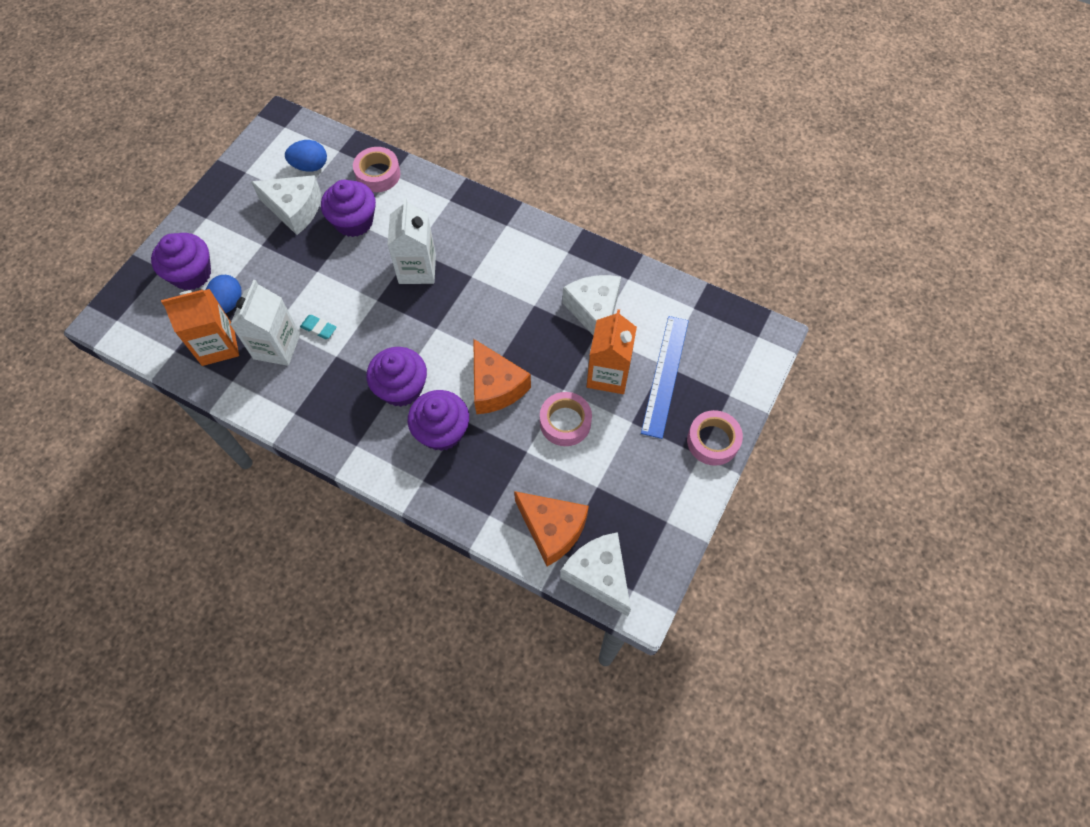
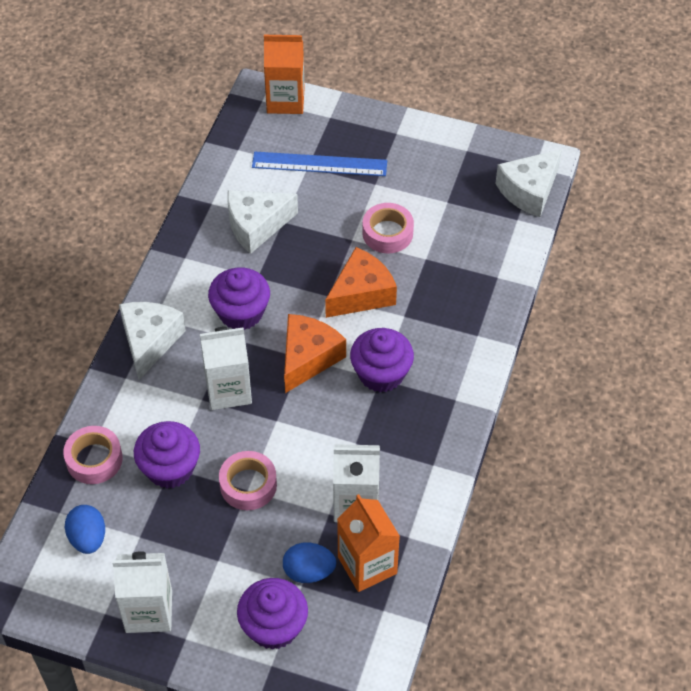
camera: 100 degrees left, 10 degrees down
(236, 198) = (149, 611): none -> white carton
(294, 209) = (159, 538): white cheese -> white cheese (149, 341)
(319, 328) = (324, 468): turquoise eraser -> none
(442, 431) = (421, 329): purple cupcake -> purple cupcake (241, 313)
(552, 529) = (497, 228): orange cheese -> orange cheese (308, 358)
(608, 374) = (327, 207): orange carton -> orange carton (285, 100)
(713, 441) = (380, 125): pink tape -> pink tape (248, 485)

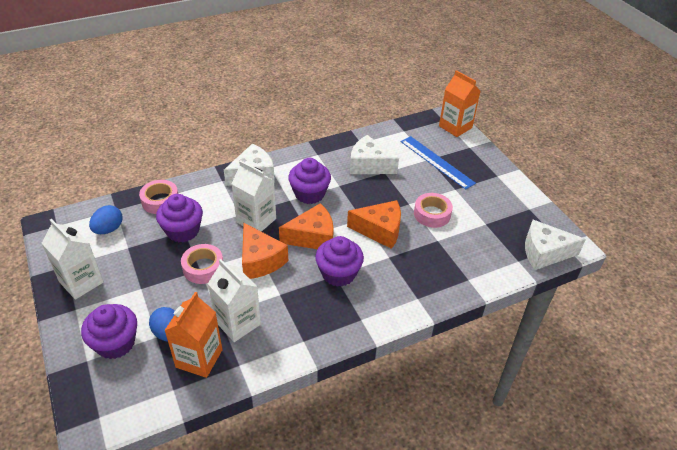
camera: 45 degrees right, 10 degrees down
(292, 427) = (260, 260): none -> orange cheese

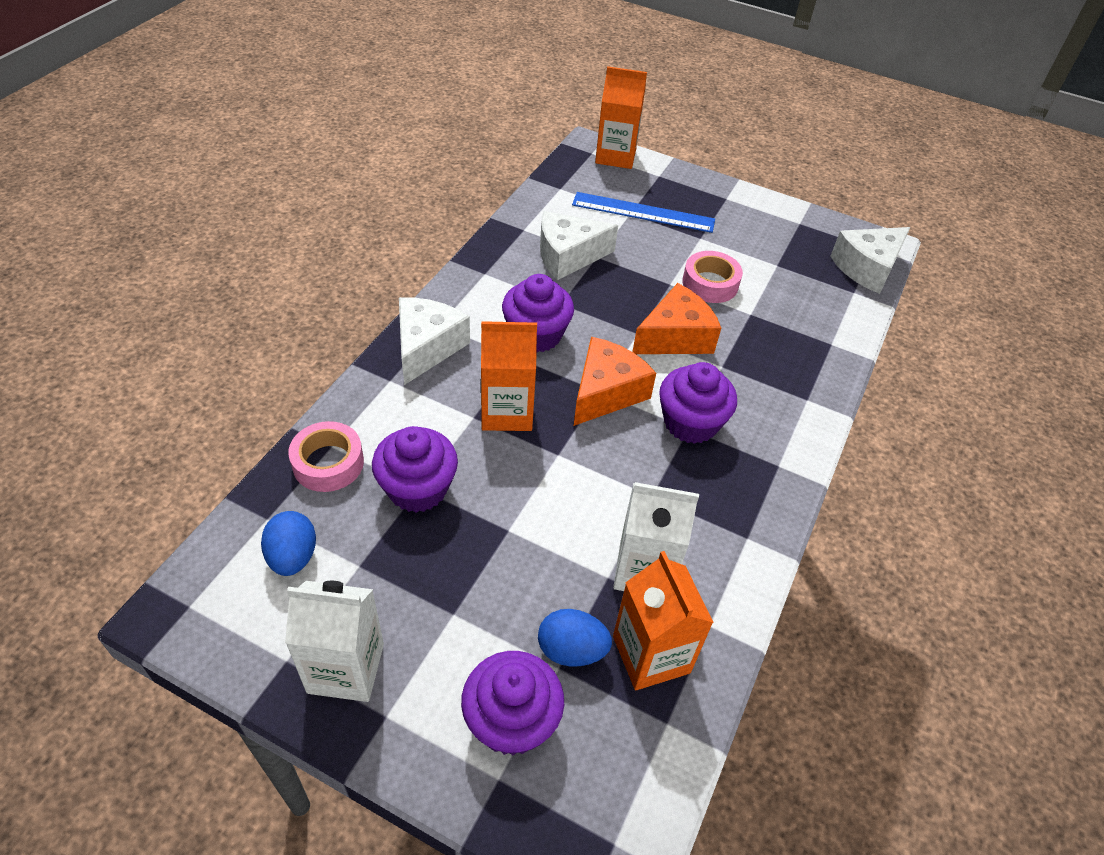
camera: 40 degrees left, 5 degrees up
(203, 268) = (510, 524): pink tape -> none
(256, 220) = (507, 412): white carton -> orange carton
(260, 260) = (575, 465): orange cheese -> none

